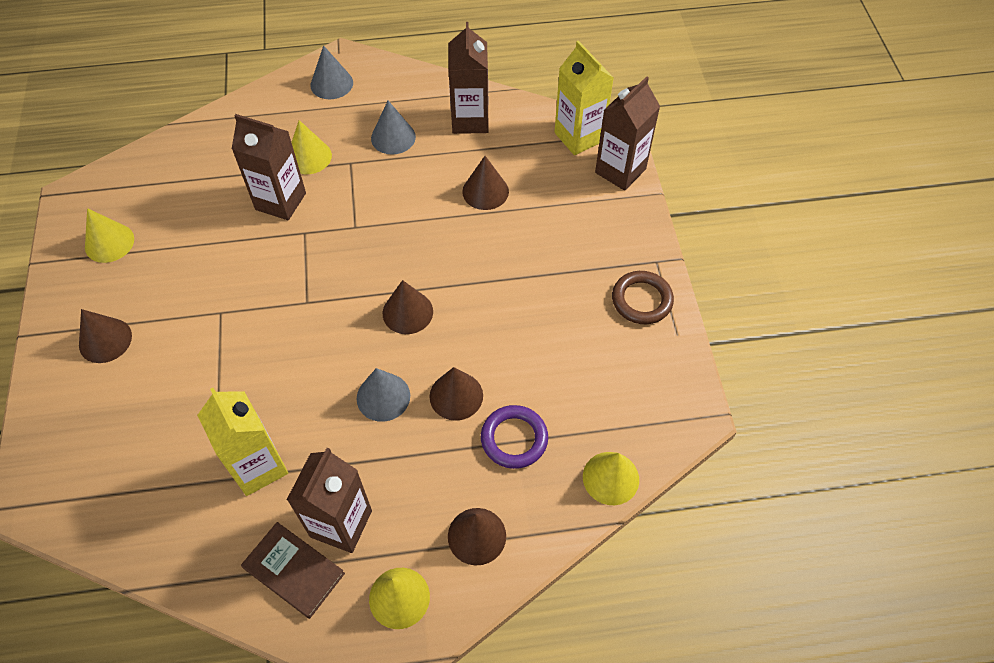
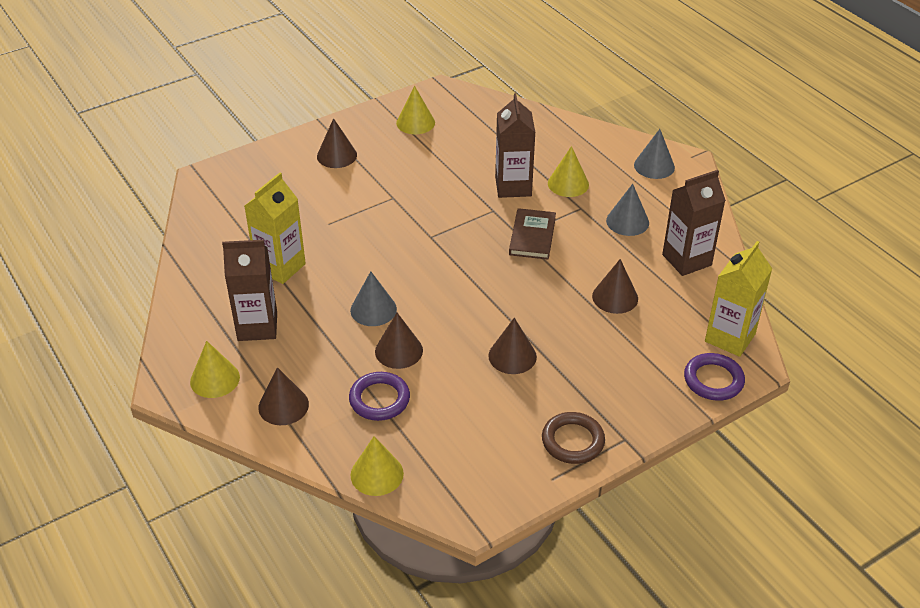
camera: 65 degrees right, 15 degrees down
(294, 571) = (211, 316): brown book -> brown book (532, 236)
(407, 312) = (458, 295): brown cone -> brown cone (512, 356)
(620, 171) = (713, 380): brown carton -> purple ring

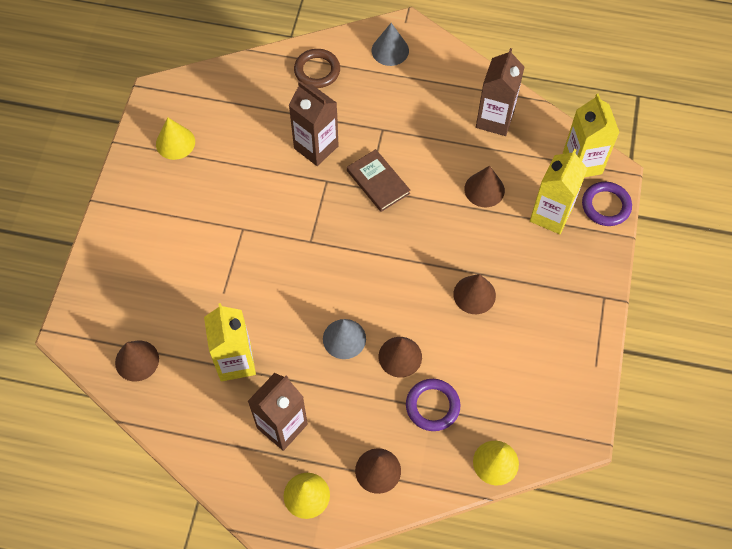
camera: 45 degrees left, 20 degrees up
(336, 155) = (152, 224): brown cone -> brown cone (137, 360)
(568, 184) = (350, 113): yellow cone -> none
(572, 441) = (578, 326): brown ring -> brown ring (317, 71)
(627, 221) = (425, 116): grey cone -> none
(652, 352) = (550, 215): none -> yellow carton

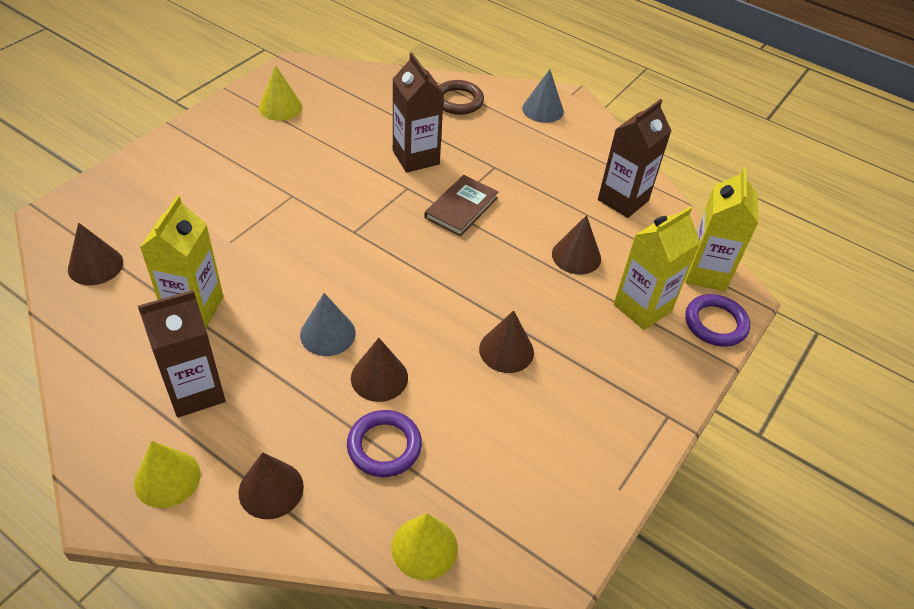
camera: 20 degrees right, 15 degrees down
(378, 182) = (461, 208): brown book -> brown book turned 45 degrees clockwise

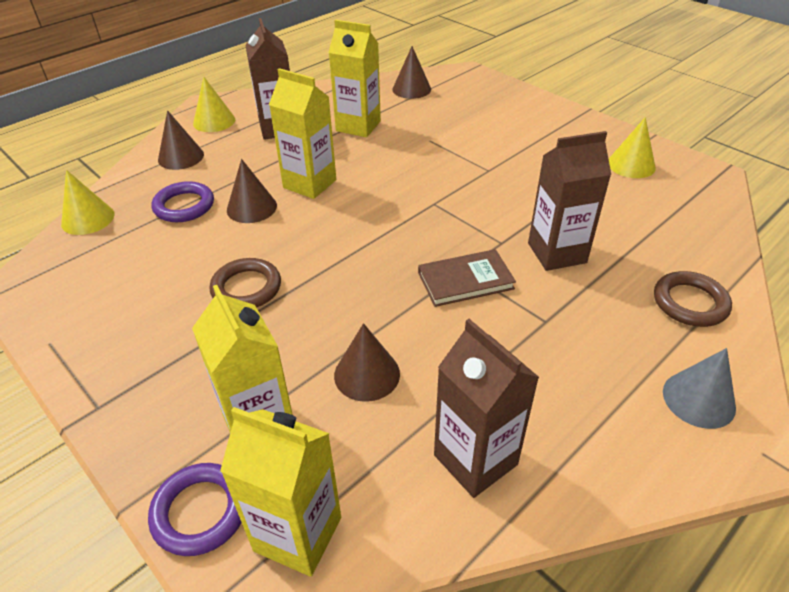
camera: 105 degrees right, 5 degrees down
(327, 334) = (309, 184): grey cone -> yellow carton
(461, 208) = (465, 281): brown book -> brown book turned 60 degrees counterclockwise
(506, 350) = (246, 288): brown cone -> brown ring

